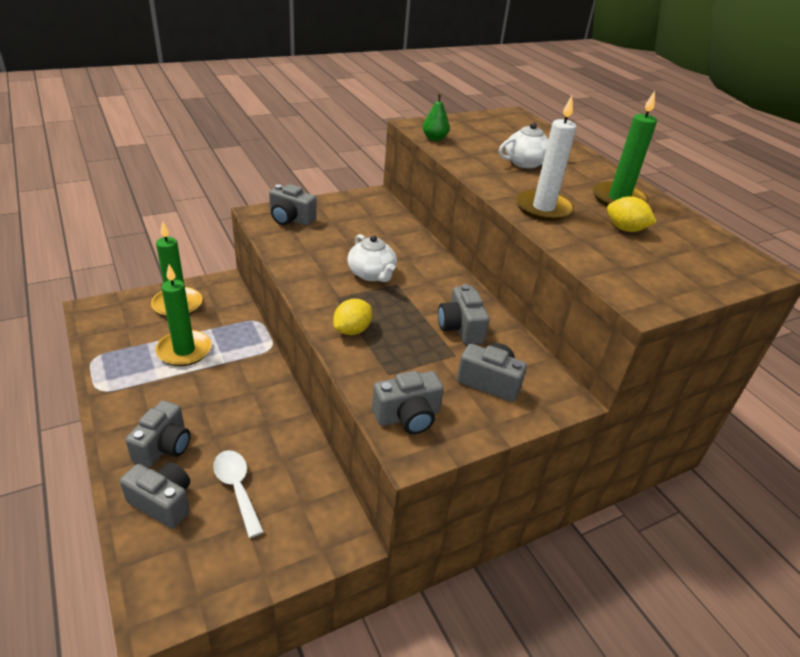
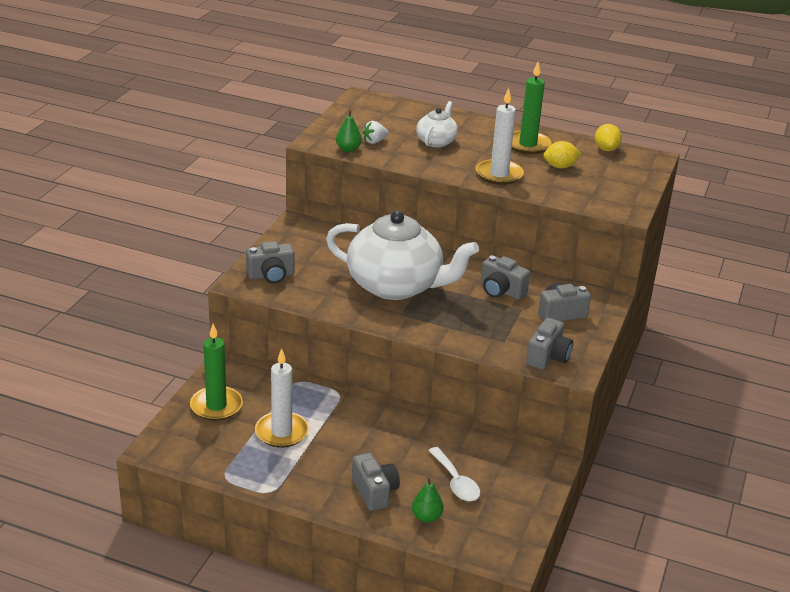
camera: 40 degrees left, 5 degrees down
(163, 502) = (426, 517): grey camera -> green pear
(184, 350) = (281, 432): green candle -> white candle
(237, 488) = (456, 482): white spoon -> white spoon turned 135 degrees counterclockwise
(352, 330) = (444, 328): yellow lemon -> yellow lemon (606, 149)
(372, 274) = (396, 286): white teapot -> white teapot, size x2.11
(468, 142) = (374, 141): none -> white strawberry

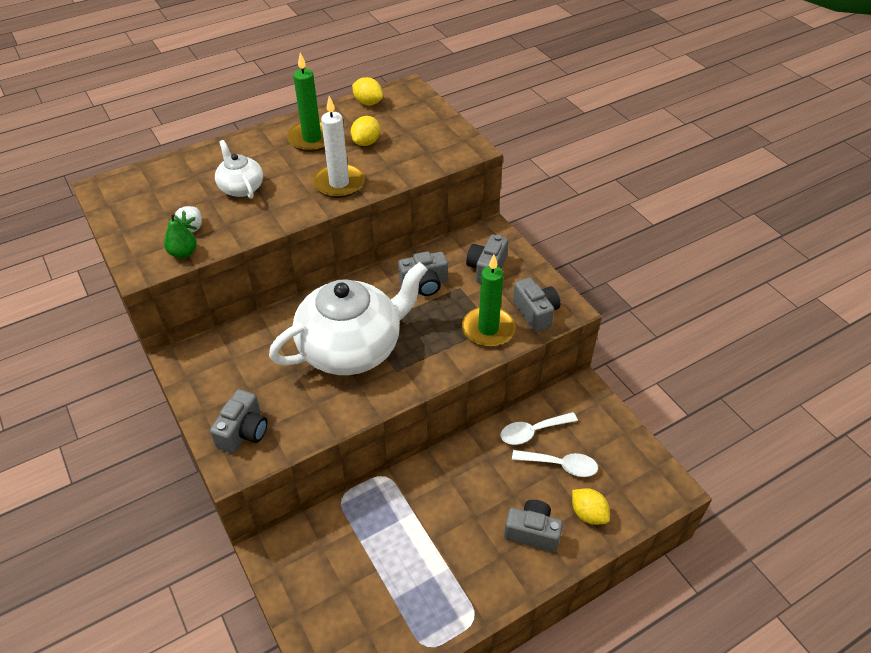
camera: 50 degrees left, 15 degrees up
(216, 406) = (318, 590): green candle -> green candle (488, 329)
(281, 432) = (400, 556): white candle -> none
(426, 517) = (588, 514): green pear -> yellow lemon
(469, 452) = (532, 432): none -> white spoon

